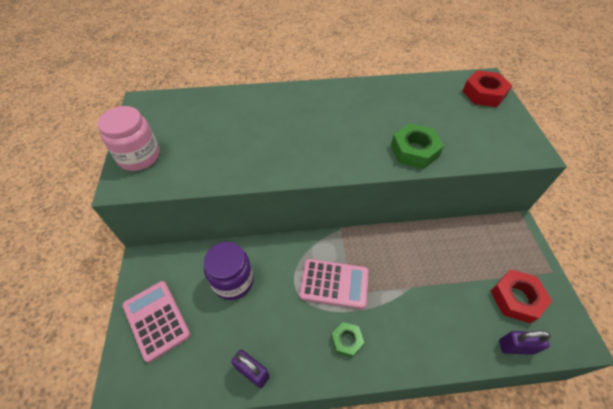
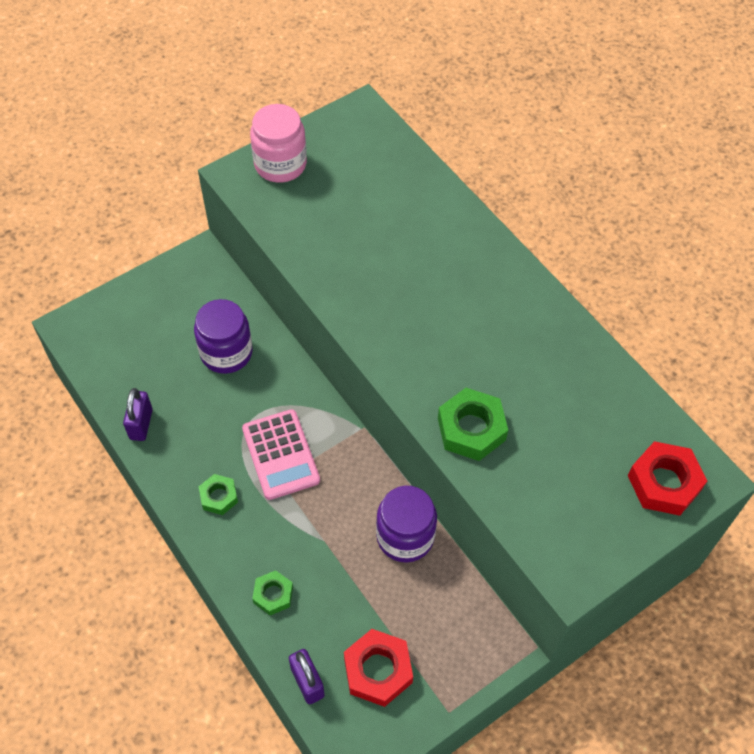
camera: 60 degrees right, 5 degrees up
(156, 320) = (147, 310): pink calculator -> none
(426, 241) = (405, 536): none -> purple jar
(441, 339) = (273, 595): none -> green nut

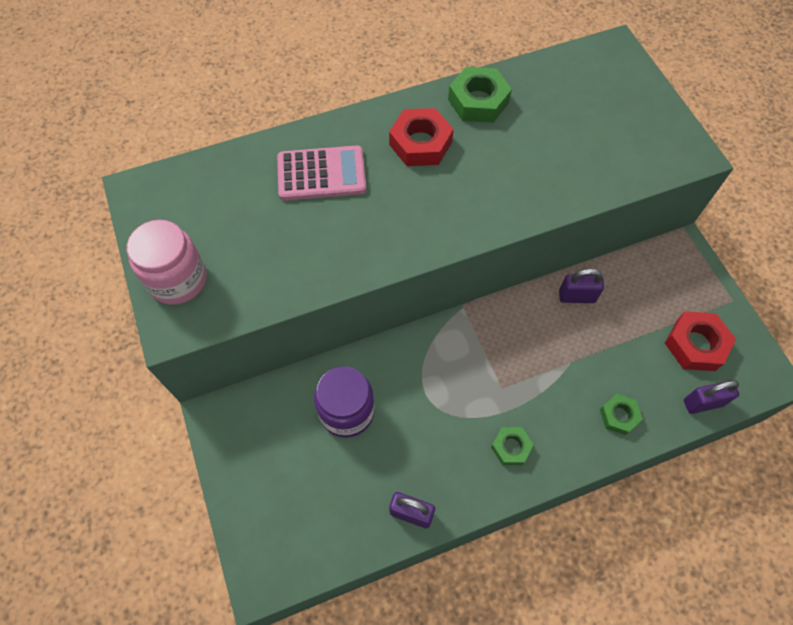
camera: 75 degrees left, 5 degrees up
(281, 455) = (476, 382): pink calculator -> pink calculator (321, 174)
(405, 536) = (576, 296): purple jar -> purple padlock
(471, 429) = (544, 187): green nut -> green nut (478, 101)
(664, 483) = (615, 75): red nut -> red nut (420, 143)

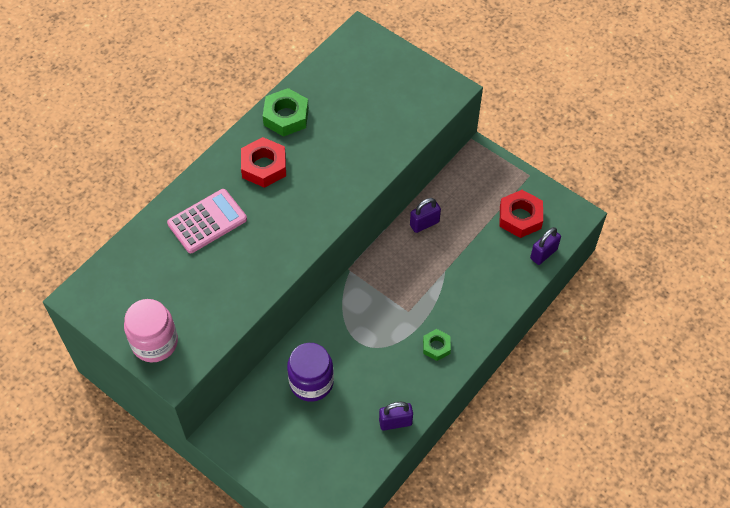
camera: 30 degrees left, 5 degrees down
(619, 416) = (495, 290): green nut -> none

